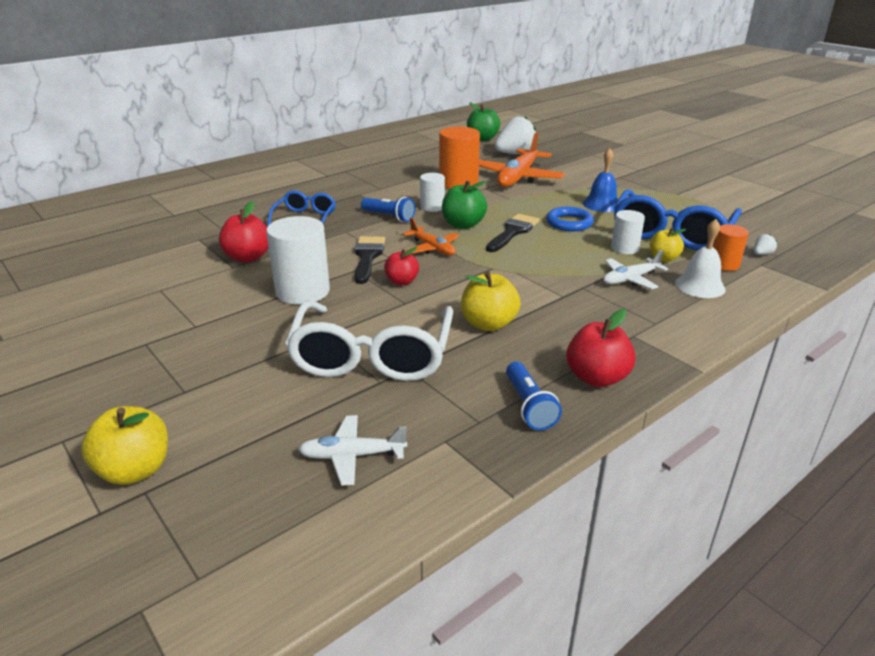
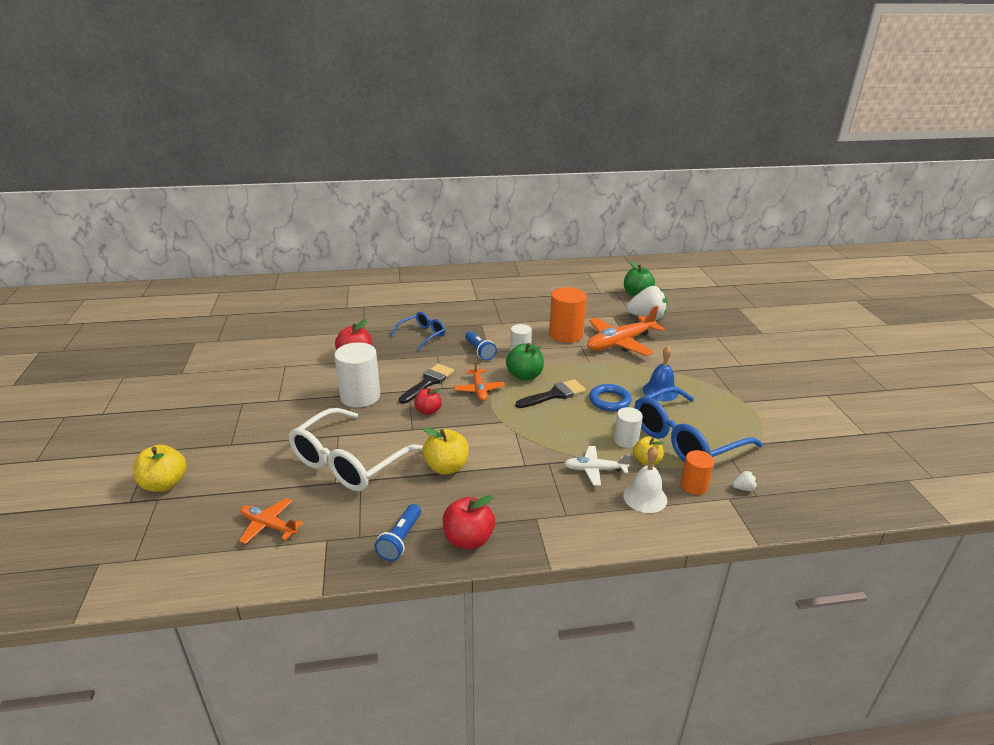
camera: 30 degrees right, 0 degrees up
(352, 456) = (268, 525): white plane -> orange plane

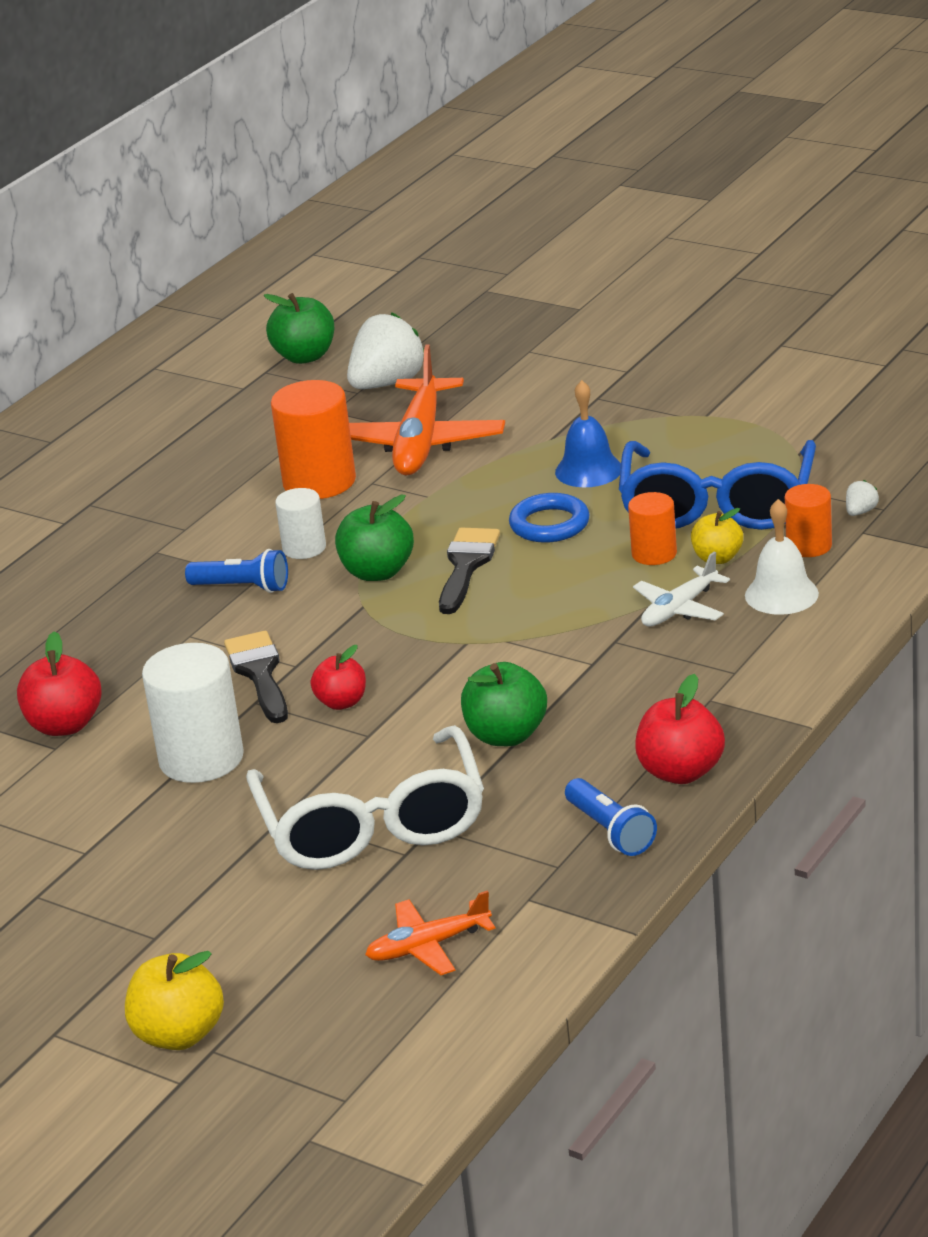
camera: 45 degrees left, 0 degrees up
(422, 335) = (99, 627): blue glasses -> none
(446, 467) = (506, 735): yellow apple -> green apple
(479, 390) = (353, 631): orange plane -> none
(626, 440) = (654, 553): white cylinder -> orange cylinder

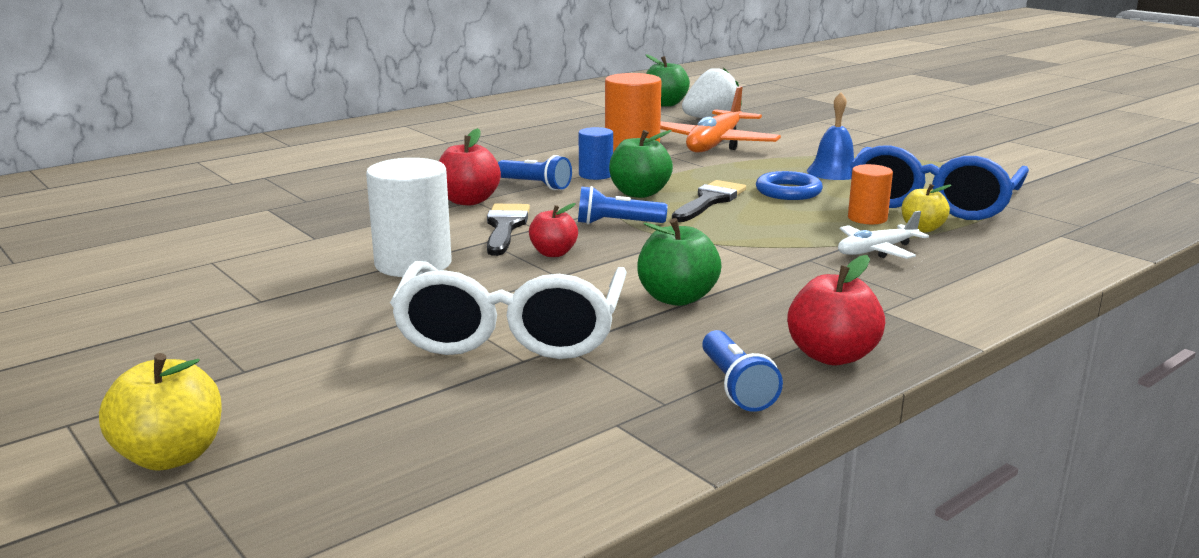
camera: 15 degrees right, 10 degrees down
(65, 725) = (336, 227): red apple -> red apple (468, 201)
(304, 548) = (595, 175): white cylinder -> blue cylinder
(382, 634) = (617, 223): none -> blue flashlight
(428, 946) = (483, 440): orange plane -> none
(781, 594) = (975, 258): white bell -> none
(809, 546) = (1008, 235): orange cylinder -> none
(860, 512) = (1060, 224): white strawberry -> none

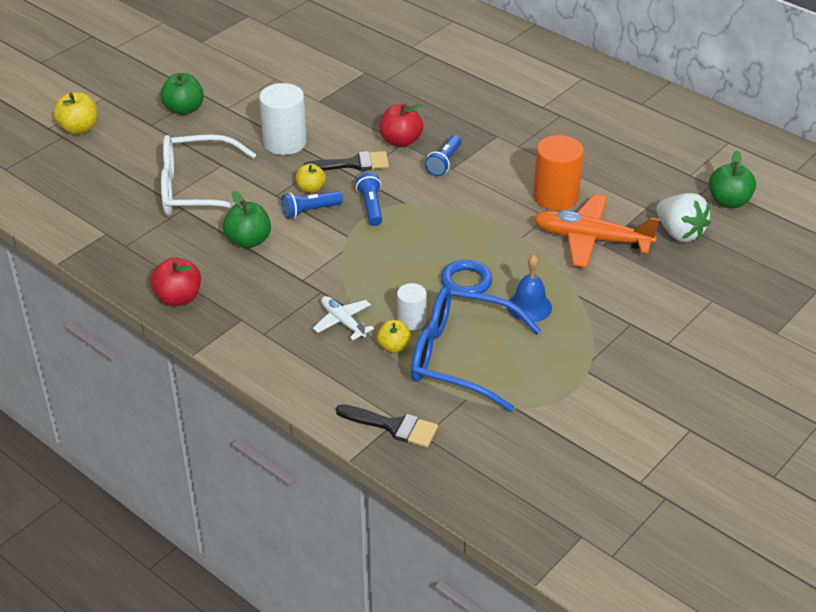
camera: 80 degrees right, 20 degrees up
(553, 253) = (311, 188): red apple -> yellow apple
(595, 175) = (478, 186): blue cylinder -> none
(639, 193) = (439, 210): green apple -> green apple (184, 109)
(709, 201) = (431, 244): black brush -> black brush (393, 426)
(736, 387) = (142, 266): blue flashlight -> blue flashlight (310, 211)
(867, 218) = (411, 320): orange cylinder -> white cylinder

